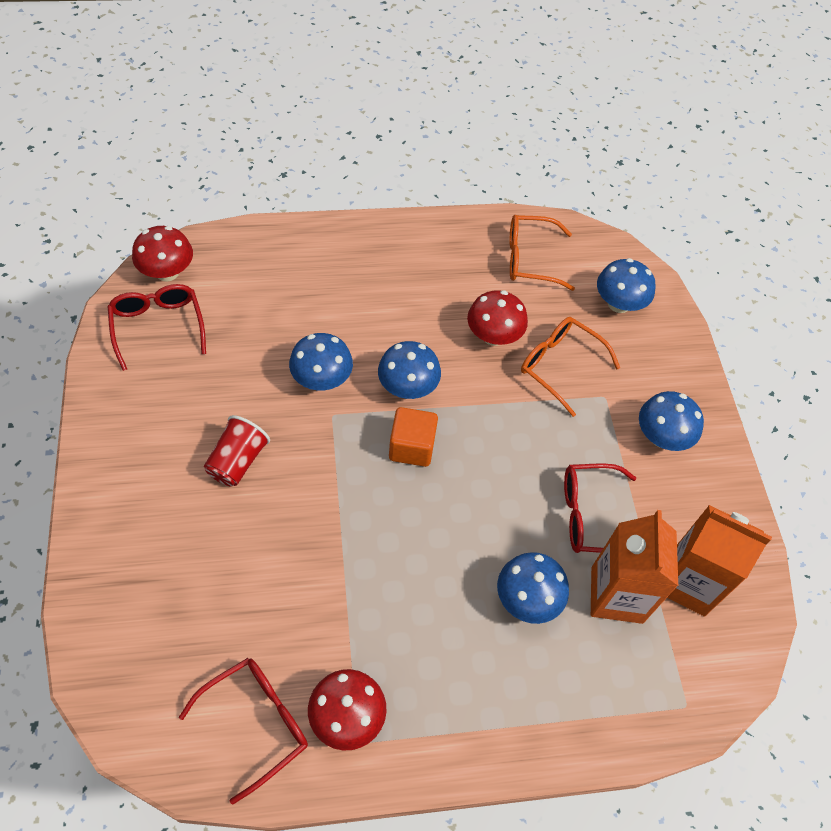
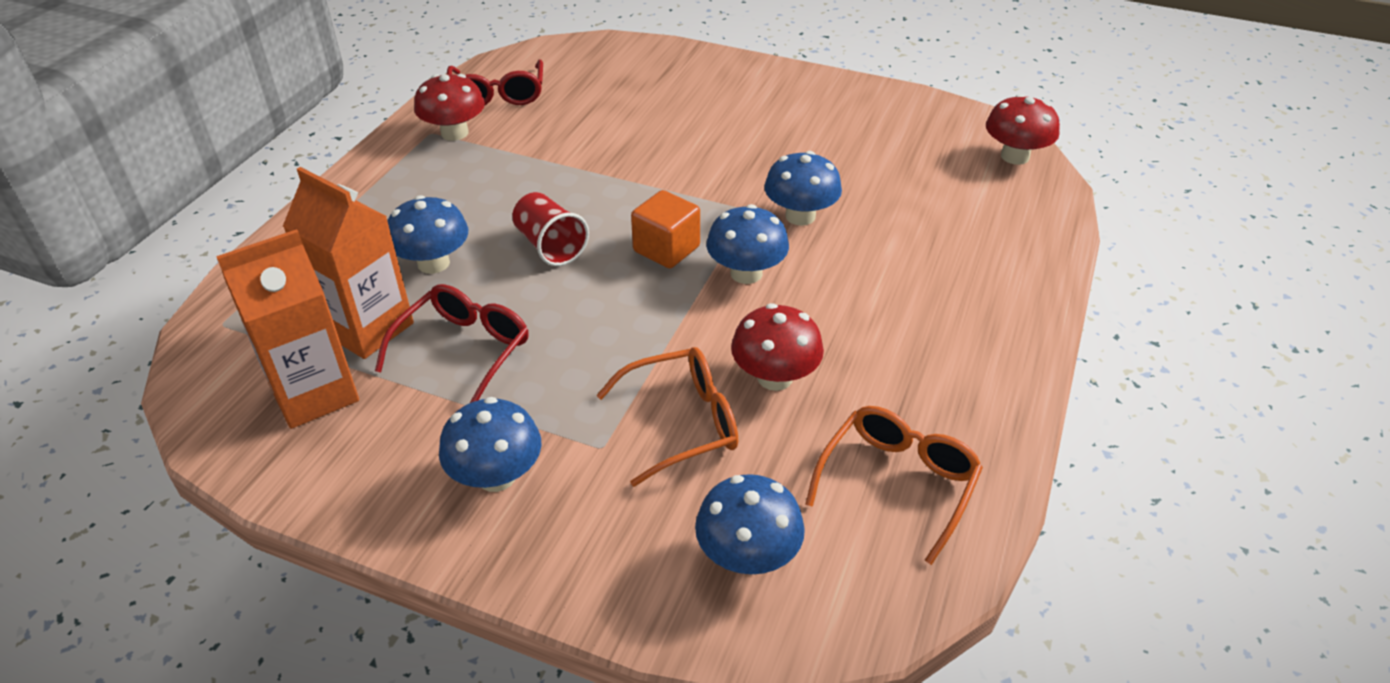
camera: 125 degrees right, 15 degrees down
(158, 327) = (936, 135): red glasses -> none
(237, 461) = (738, 141): red cup -> red cup (550, 246)

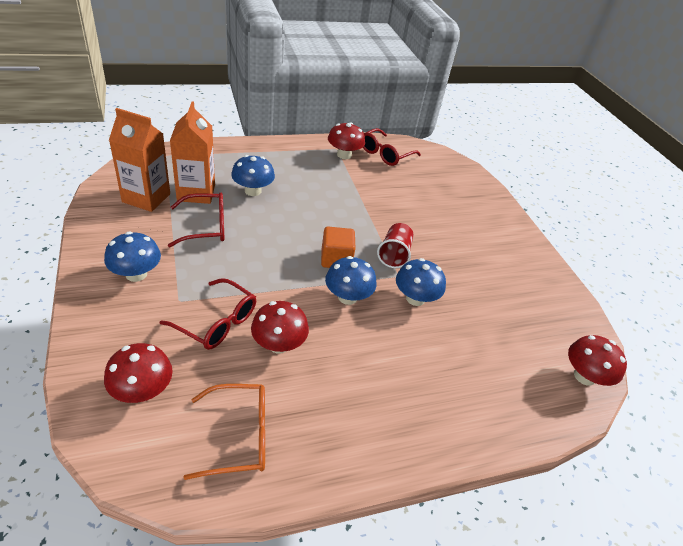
camera: 45 degrees right, 0 degrees up
(550, 246) = (299, 219): red cup -> red cup (394, 254)
(681, 423) = (216, 322): orange glasses -> red glasses
(748, 556) = (142, 390): blue mushroom -> red mushroom

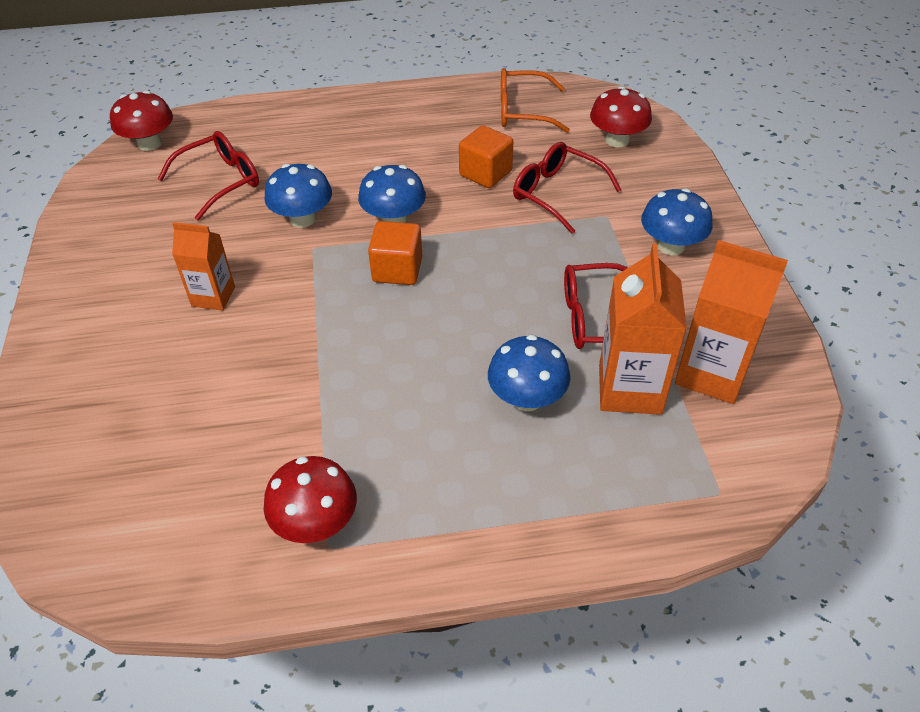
camera: 165 degrees left, 5 degrees up
(279, 344) = (485, 173): red mushroom -> orange cube
(385, 154) = (208, 534): red glasses -> red glasses (220, 181)
(394, 254) = (304, 278): red cup -> none
(443, 244) = (213, 296): none -> orange carton

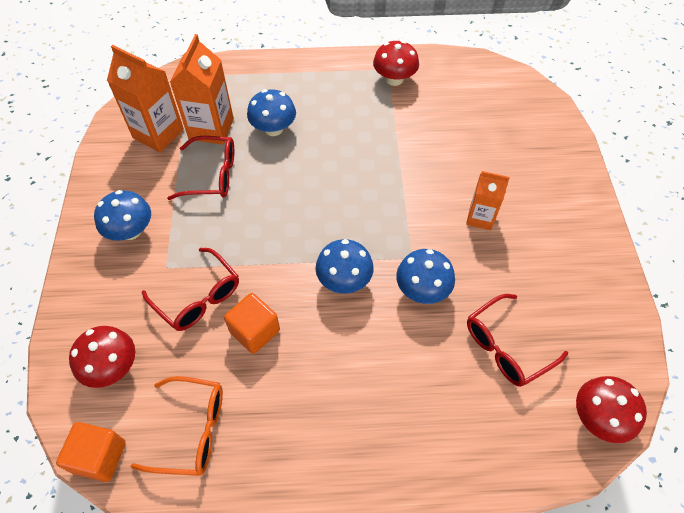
camera: 175 degrees left, 10 degrees up
(397, 270) = (344, 228): orange cube -> orange cube (100, 457)

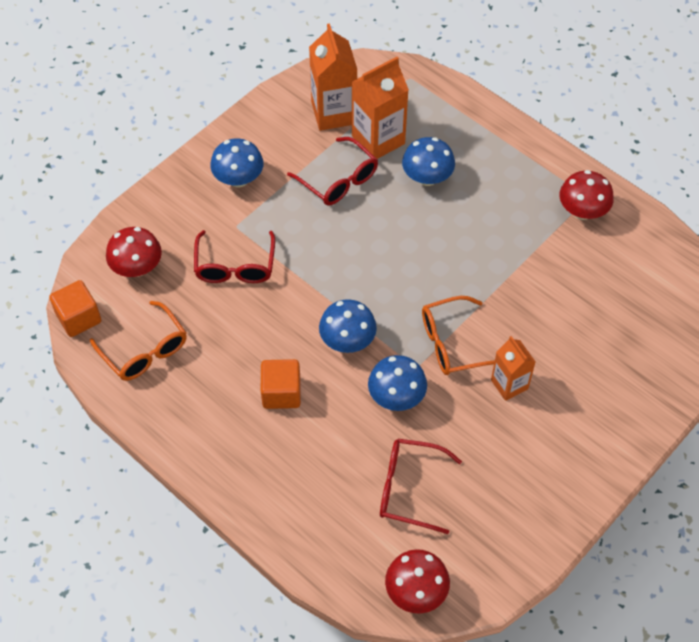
camera: 45 degrees right, 0 degrees up
(255, 331) = (248, 322): orange cube -> orange cube (281, 393)
(415, 221) = (453, 343): none -> orange glasses

